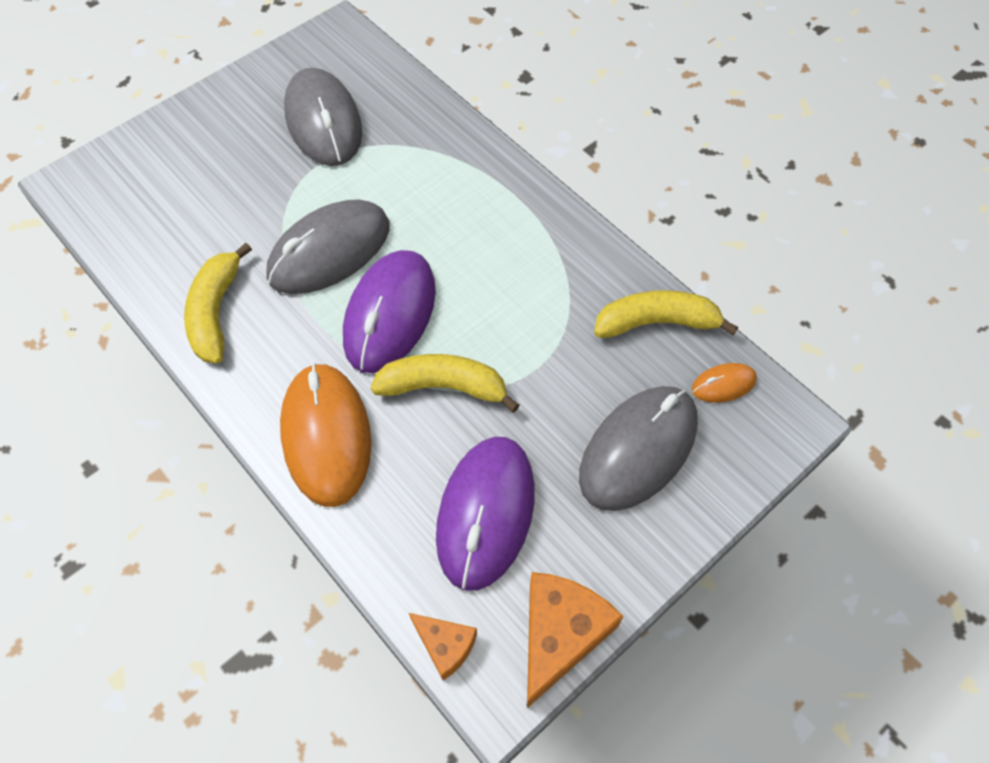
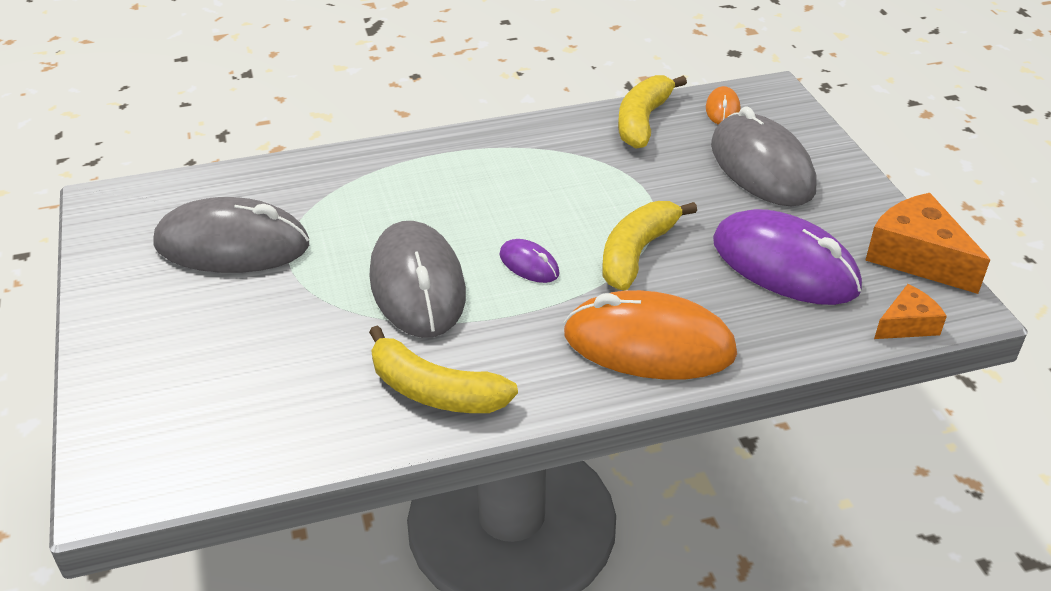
camera: 65 degrees left, 20 degrees down
(390, 314) = (529, 264): purple mouse -> purple mouse, size x0.45

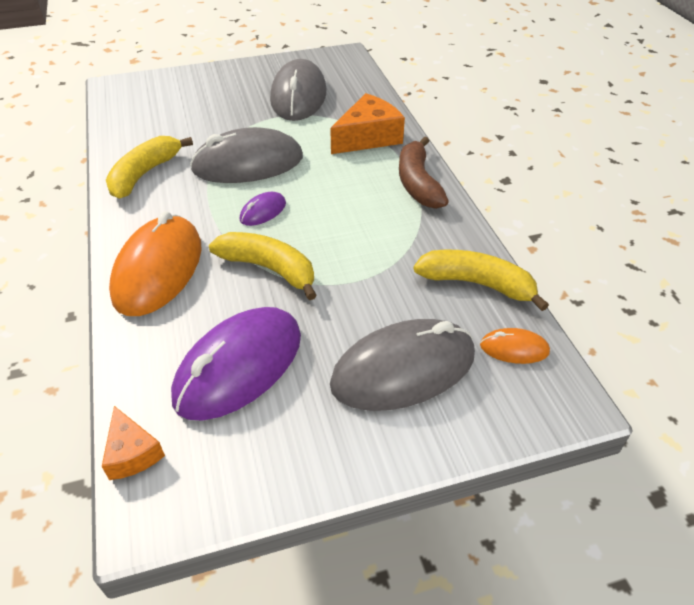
camera: 90 degrees right, 5 degrees up
(473, 147) = (418, 183): none -> brown banana
(917, 257) = (235, 489): orange cheese -> orange cheese (368, 137)

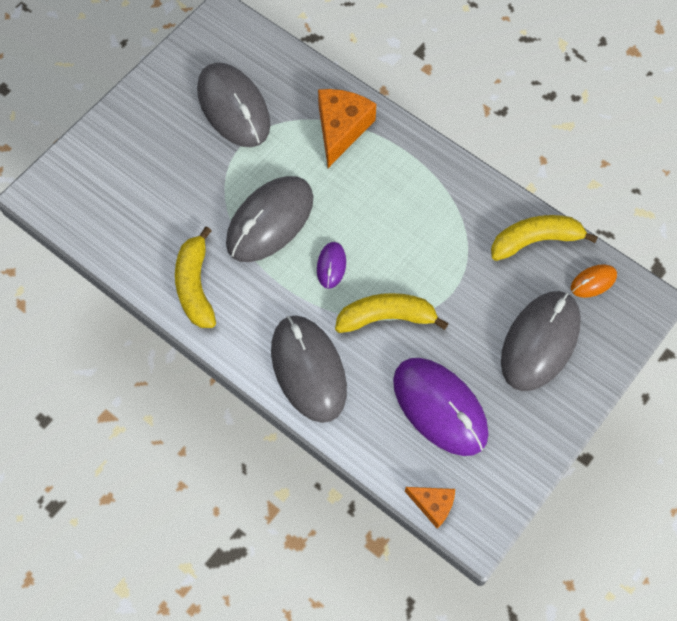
camera: 35 degrees left, 20 degrees up
(158, 269) = (308, 370): orange mouse -> grey mouse
(239, 366) = (440, 407): purple mouse -> purple mouse turned 45 degrees counterclockwise
(418, 183) = (422, 161): brown banana -> none

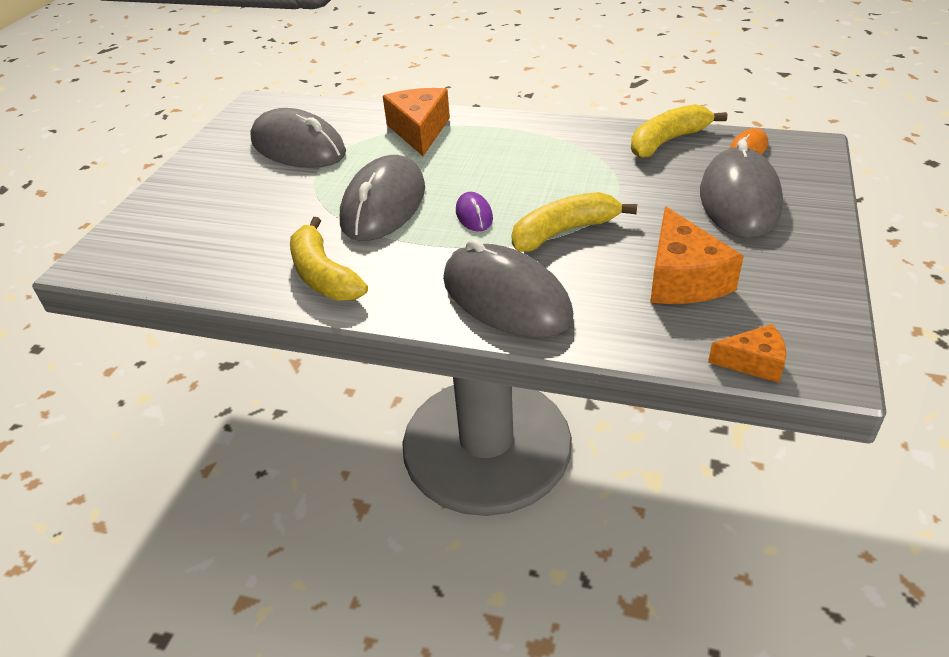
camera: 20 degrees left, 25 degrees down
(440, 407) = (683, 278): purple mouse -> orange cheese

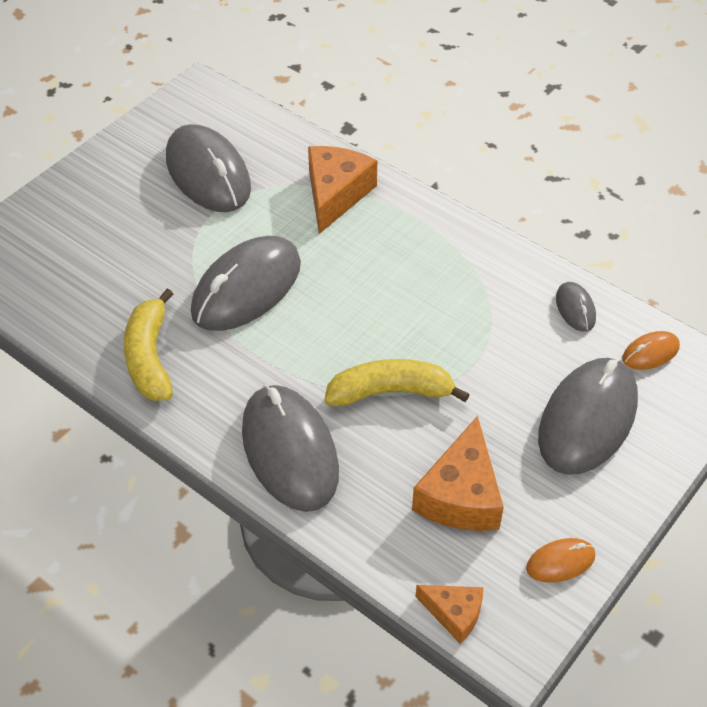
camera: 20 degrees right, 10 degrees up
(474, 215) = (321, 335): purple mouse -> none
(667, 141) = (575, 308): yellow banana -> grey mouse
(807, 294) = (560, 562): none -> orange mouse

